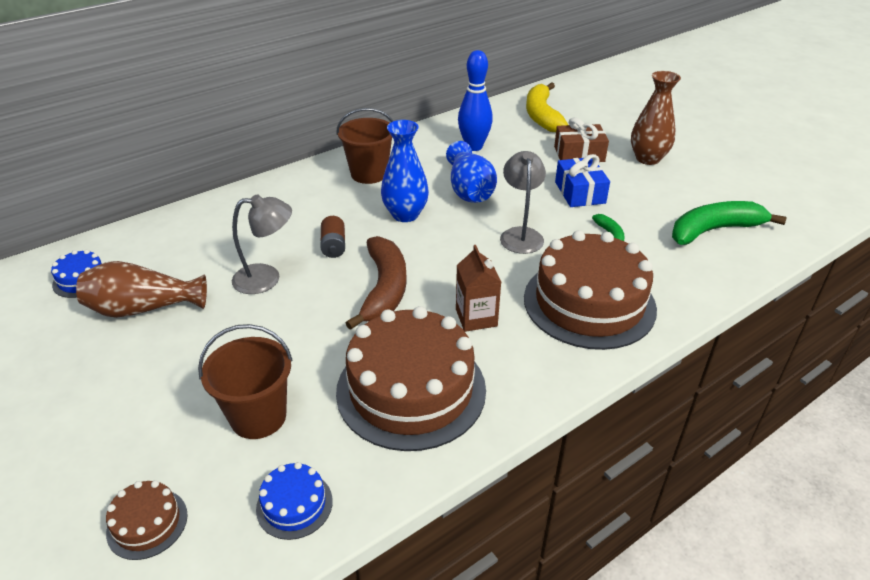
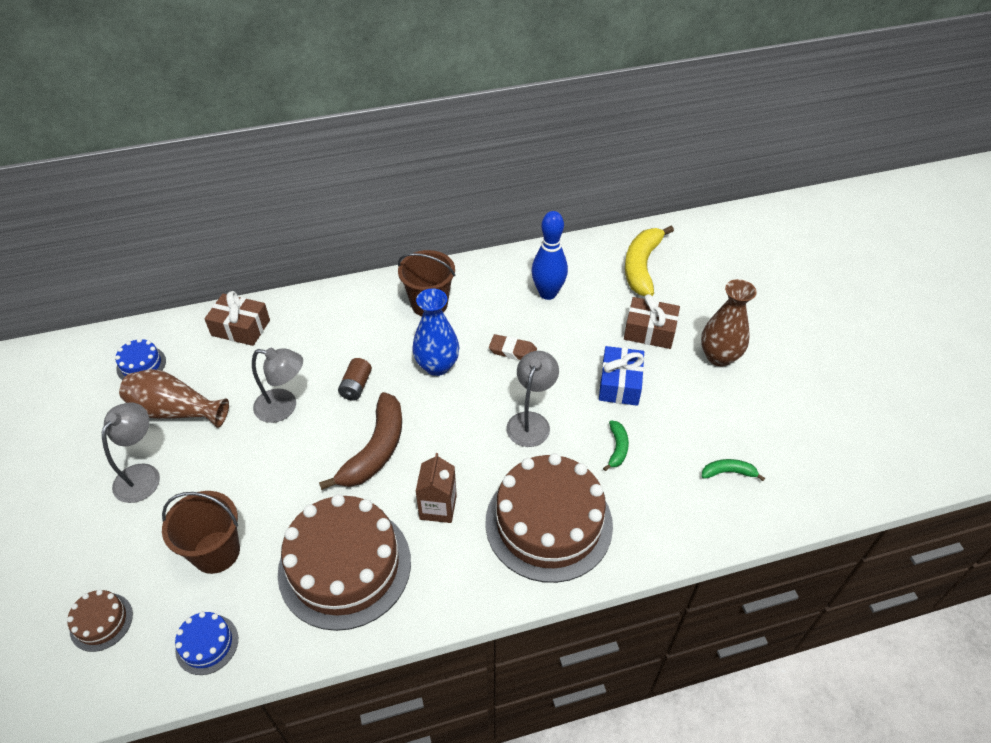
camera: 20 degrees right, 10 degrees up
(131, 371) = (142, 475): none -> grey lamp
(183, 228) = (241, 328): none -> brown gift
(469, 190) = (512, 351): blue vase -> brown eraser
(714, 230) = (728, 472): green banana -> green banana, size x0.48

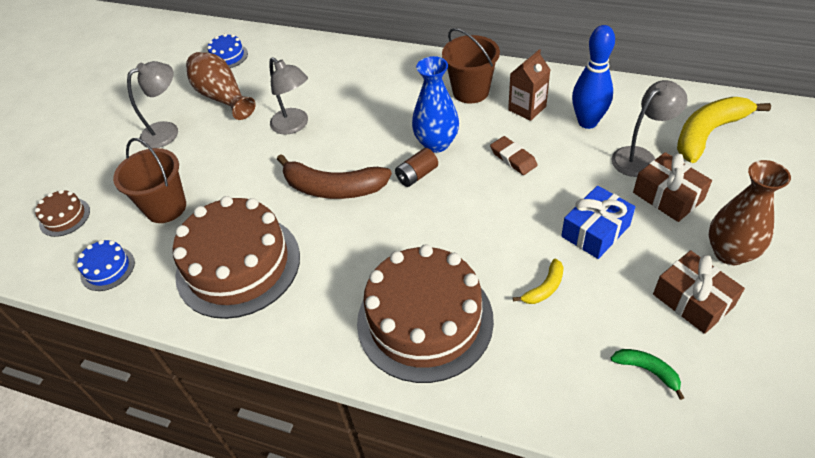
camera: 40 degrees right, 0 degrees up
(241, 328) = (312, 56): brown gift -> brown gift (693, 300)
(356, 386) = (359, 132): brown battery -> brown battery (417, 175)
(375, 450) = (333, 188): brown banana -> brown banana turned 45 degrees clockwise
(438, 507) = (343, 257): brown carton -> brown carton (527, 108)
(531, 421) = (480, 225): grey lamp -> grey lamp (640, 157)
(617, 448) = (544, 288): green banana -> yellow banana

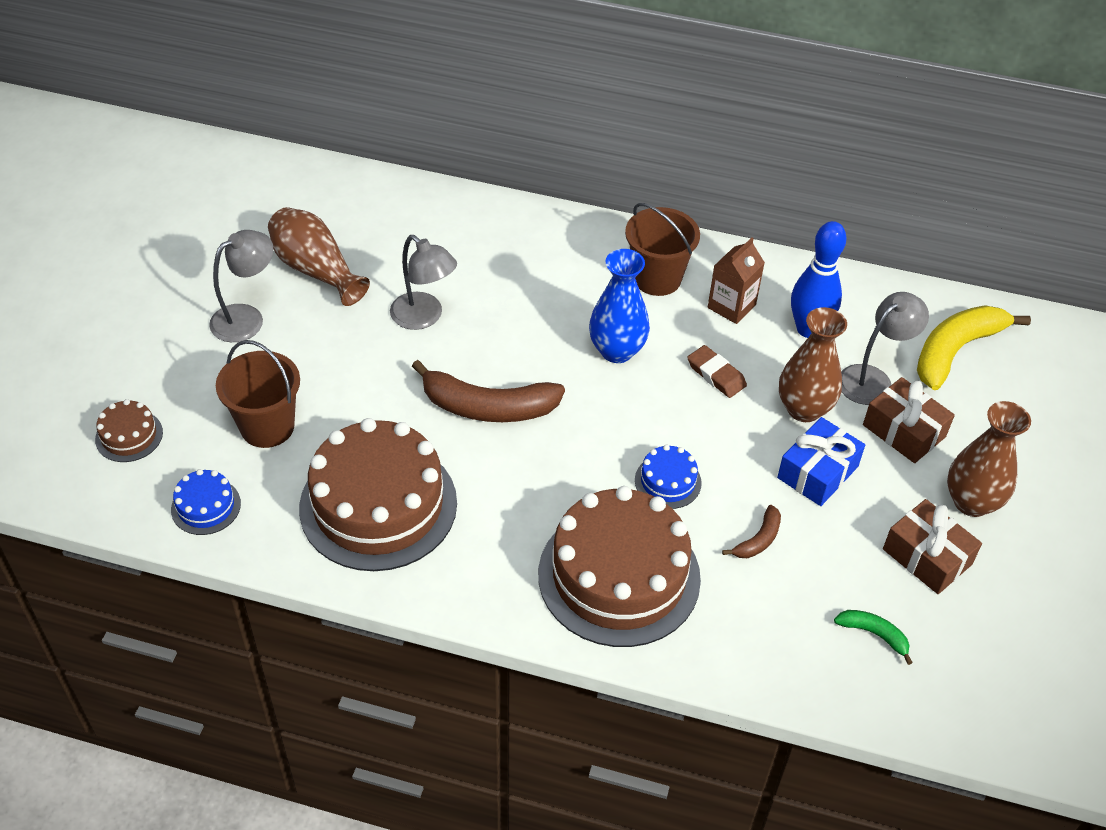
camera: 10 degrees left, 0 degrees up
(228, 56) = (312, 207): blue cake -> blue cake (668, 481)
(417, 175) = (595, 393): brown battery -> none
(544, 288) = (758, 540): yellow banana -> brown banana
(584, 182) = (804, 409): none -> brown vase

